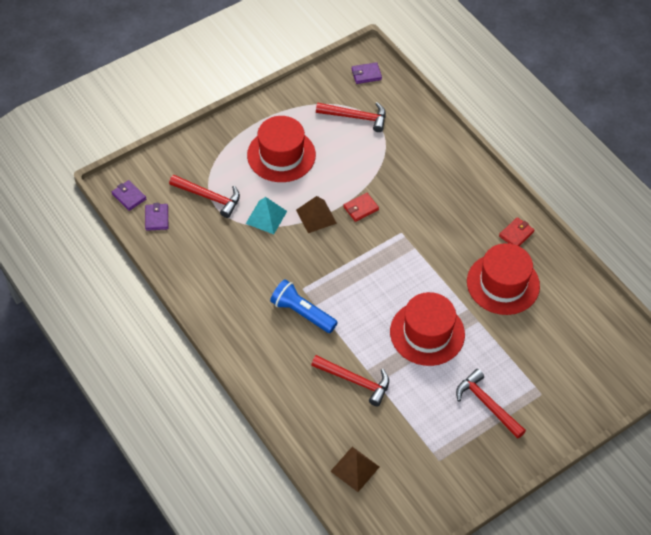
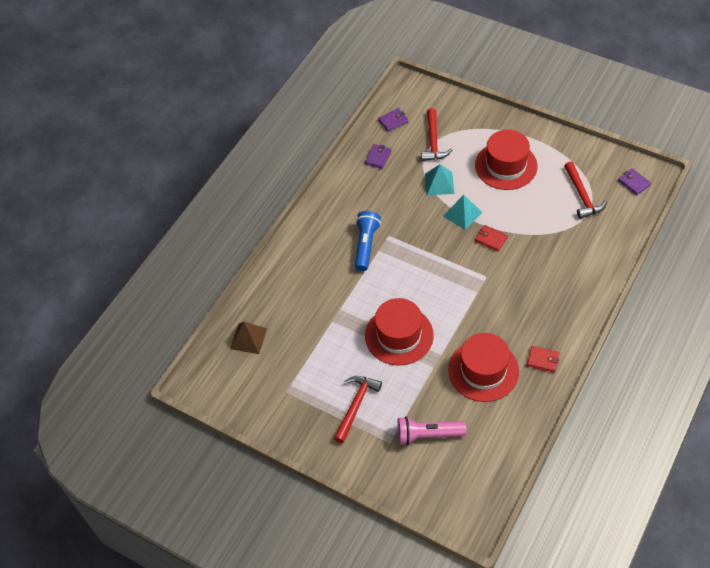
camera: 70 degrees right, 0 degrees up
(129, 196) = (401, 97): purple wallet -> purple wallet (378, 157)
(316, 216) = (462, 214): brown pyramid -> turquoise pyramid
(355, 381) = (325, 306): red hammer -> none
(549, 359) = (427, 435): none -> pink flashlight

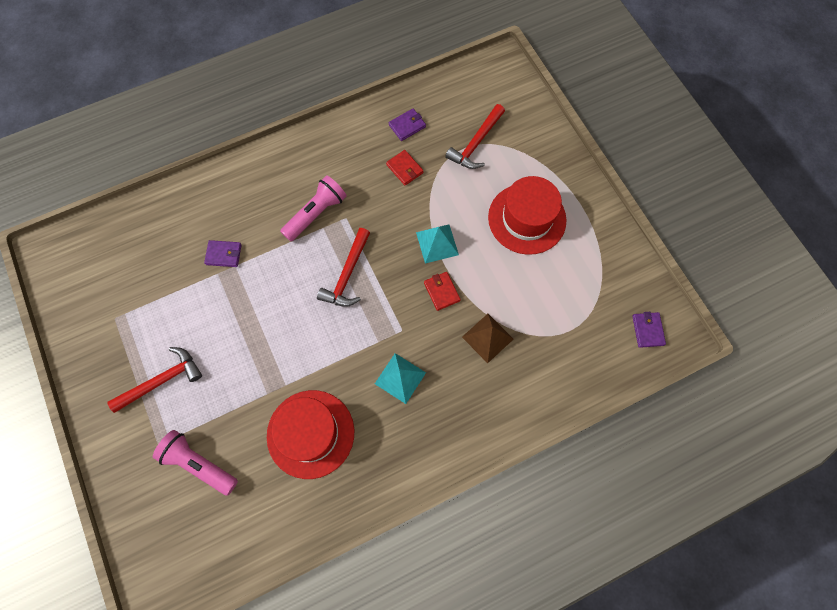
camera: 30 degrees right, 15 degrees up
(248, 338) = (130, 238): brown pyramid -> brown pyramid (487, 338)
(366, 245) = (316, 213): blue flashlight -> pink flashlight
(393, 121) = (455, 95): purple wallet -> purple wallet (224, 254)
(399, 335) = (264, 334): red hat -> none
(439, 183) = (443, 194): turquoise pyramid -> turquoise pyramid (400, 378)
(543, 360) = (378, 467): red wallet -> red wallet (404, 169)
(582, 196) = (578, 307): red hammer -> red hammer (347, 275)

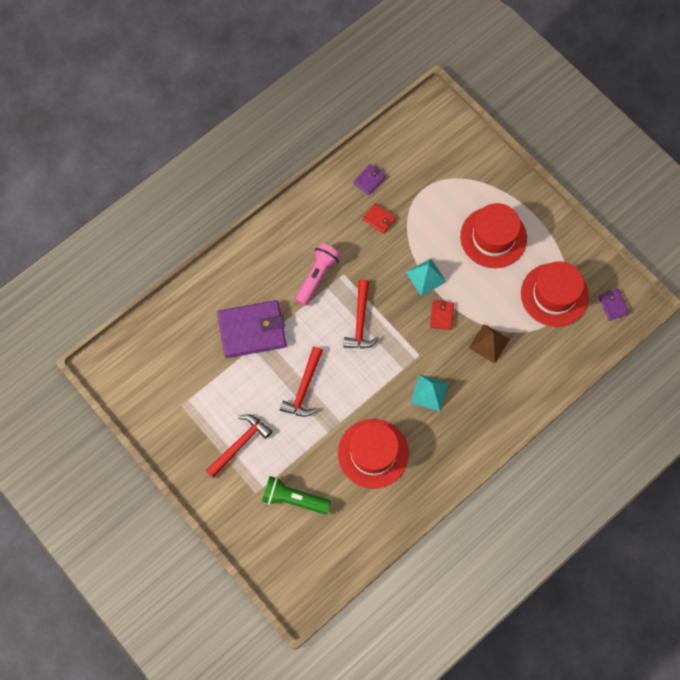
camera: 15 degrees left, 0 degrees up
(198, 464) = (293, 499): pink flashlight -> green flashlight
(224, 254) = (252, 330): purple wallet -> purple wallet, size x2.22
(441, 292) = (441, 316): red wallet -> red wallet turned 45 degrees clockwise
(476, 143) = (432, 182): red hammer -> red hammer (304, 388)
(580, 300) = (554, 295): none -> red hat

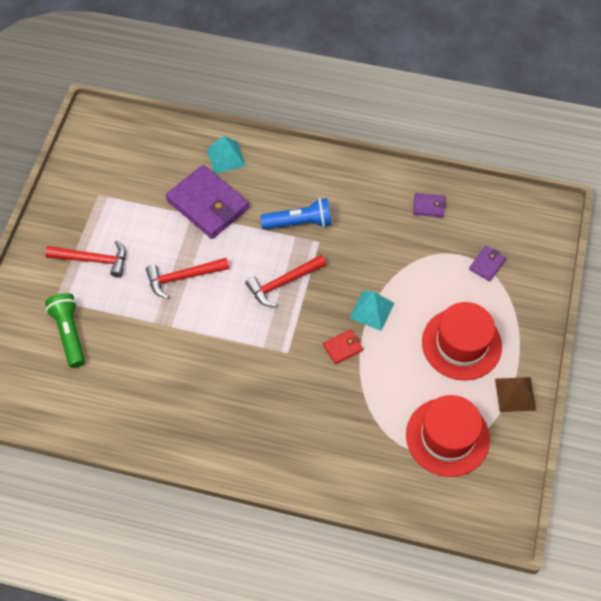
camera: 55 degrees right, 10 degrees down
(317, 276) = (299, 222): pink flashlight -> blue flashlight
(373, 453) = (159, 373): red hat -> none
(379, 219) = (397, 237): red wallet -> none
(429, 392) = (256, 384): turquoise pyramid -> turquoise pyramid (226, 157)
(489, 343) = (347, 407): brown pyramid -> brown pyramid (515, 394)
(613, 305) = (483, 501): purple wallet -> purple wallet (487, 264)

